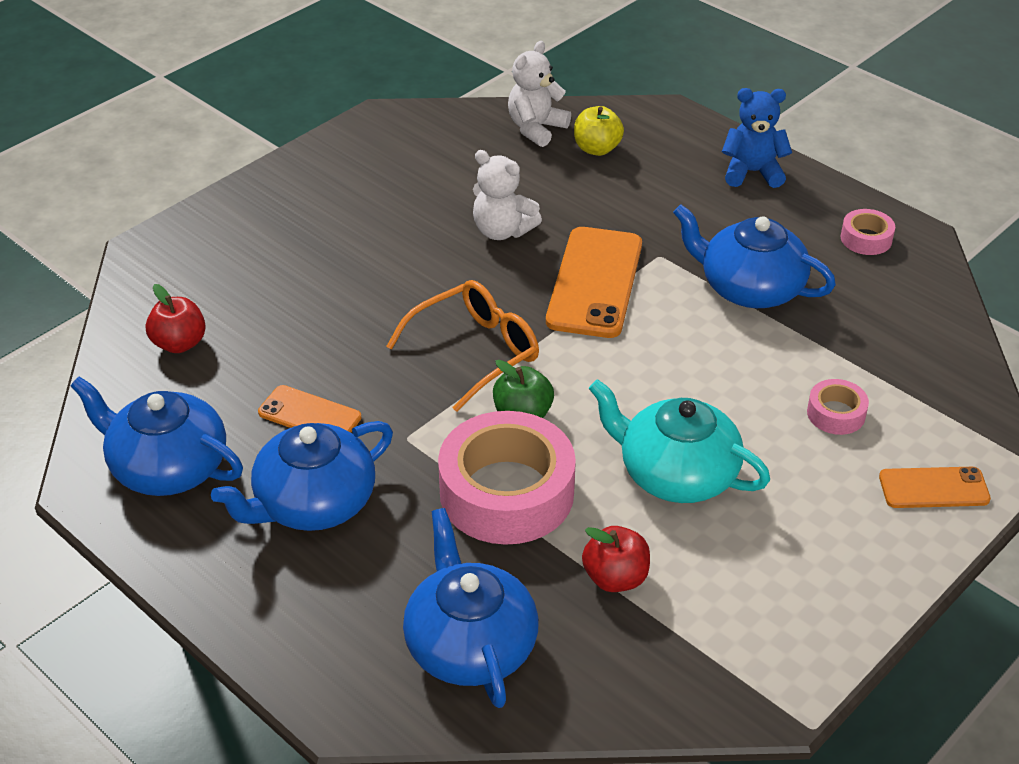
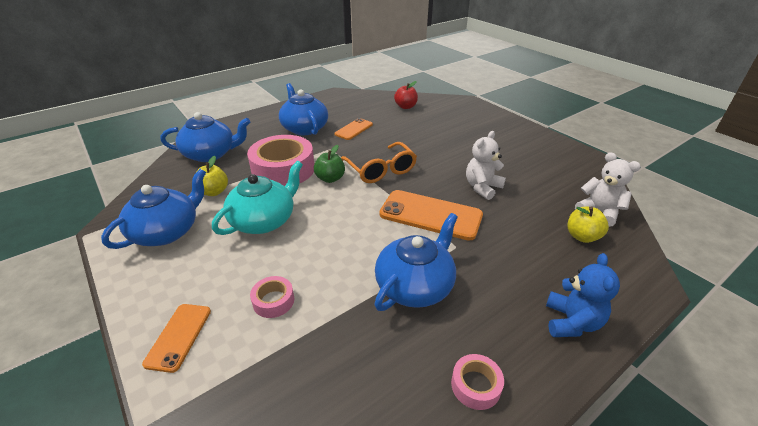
camera: 100 degrees right, 5 degrees down
(167, 467) = (338, 104): blue teapot -> blue teapot (167, 231)
(615, 578) = (214, 192): red apple -> yellow apple

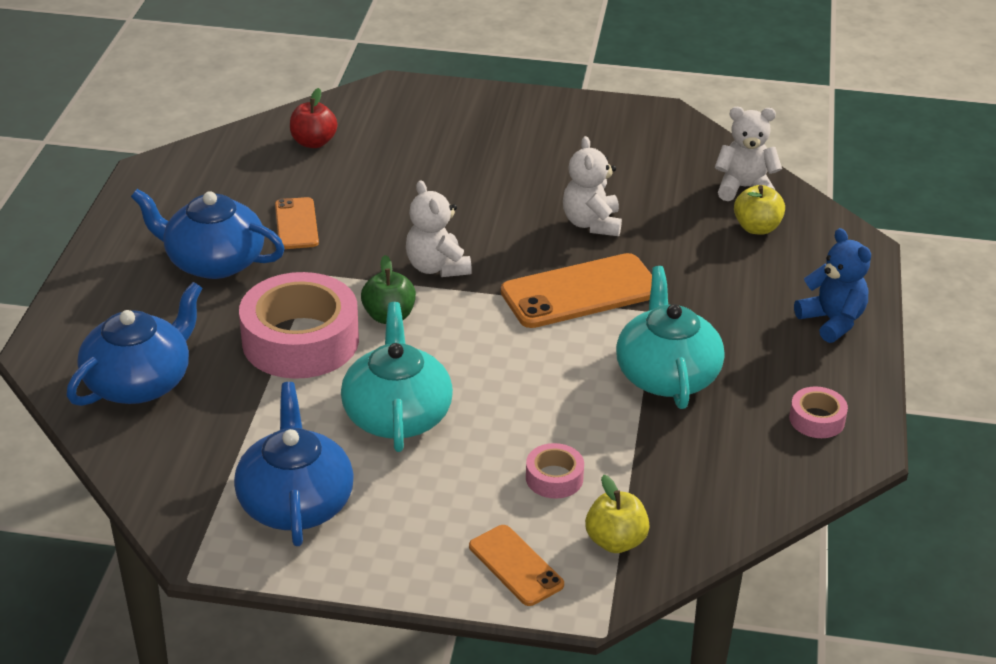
camera: 45 degrees left, 0 degrees up
(214, 192) = (259, 425): yellow apple -> yellow apple (615, 541)
(381, 170) = (437, 267): orange glasses -> white teddy bear
(415, 285) = (666, 375): blue teapot -> turquoise teapot

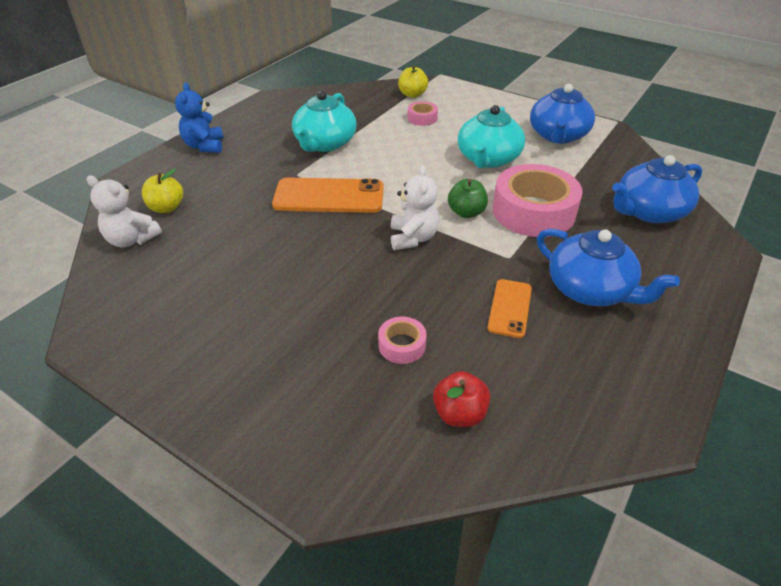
camera: 155 degrees left, 5 degrees up
(516, 565) = (462, 96): orange phone -> none
(591, 224) = (273, 242): white teddy bear -> none
(817, 419) = (274, 111): pink tape -> pink tape (402, 345)

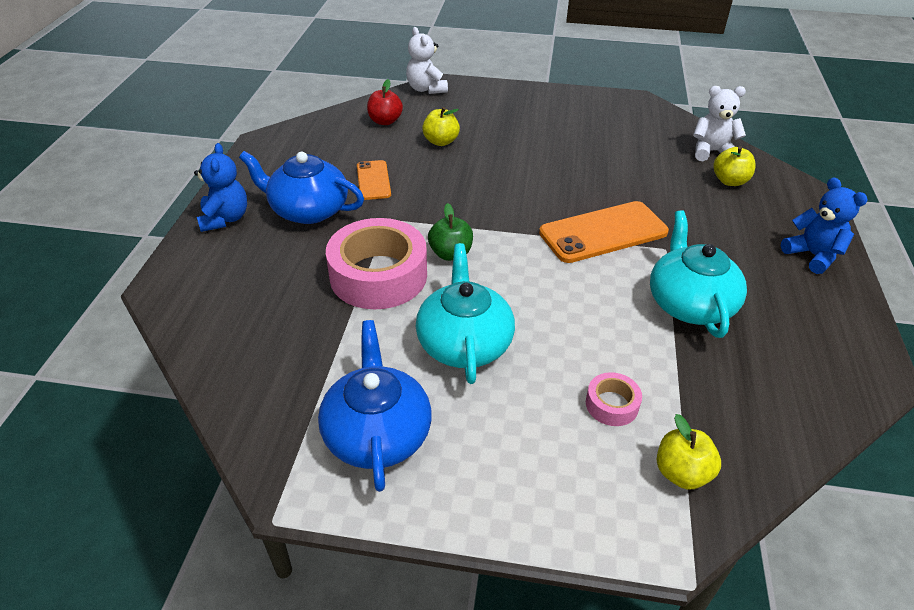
camera: 155 degrees right, 0 degrees up
(402, 345) = (441, 141): pink tape -> yellow apple
(413, 238) = (486, 213): white teddy bear -> white teddy bear (426, 89)
(648, 211) = (241, 314): blue teapot -> none
(683, 304) = (225, 219): none -> blue teddy bear

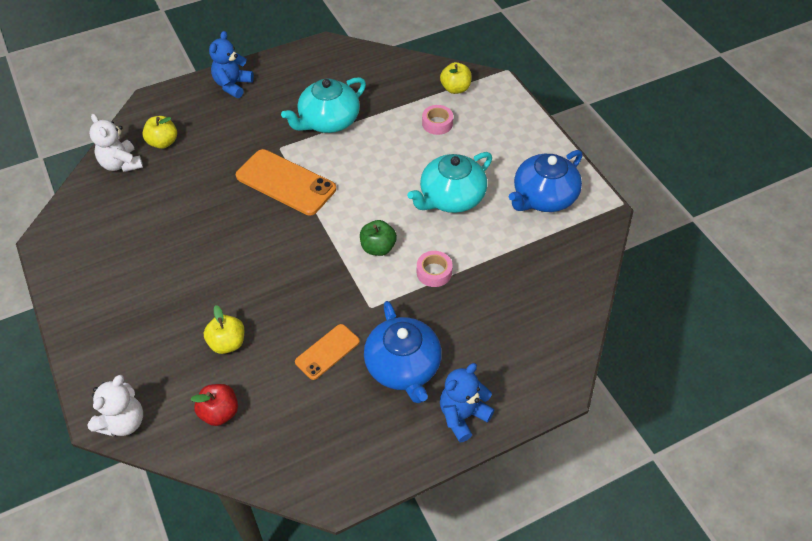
camera: 125 degrees left, 10 degrees up
(378, 275) = (434, 272): pink tape -> pink tape, size x0.45

